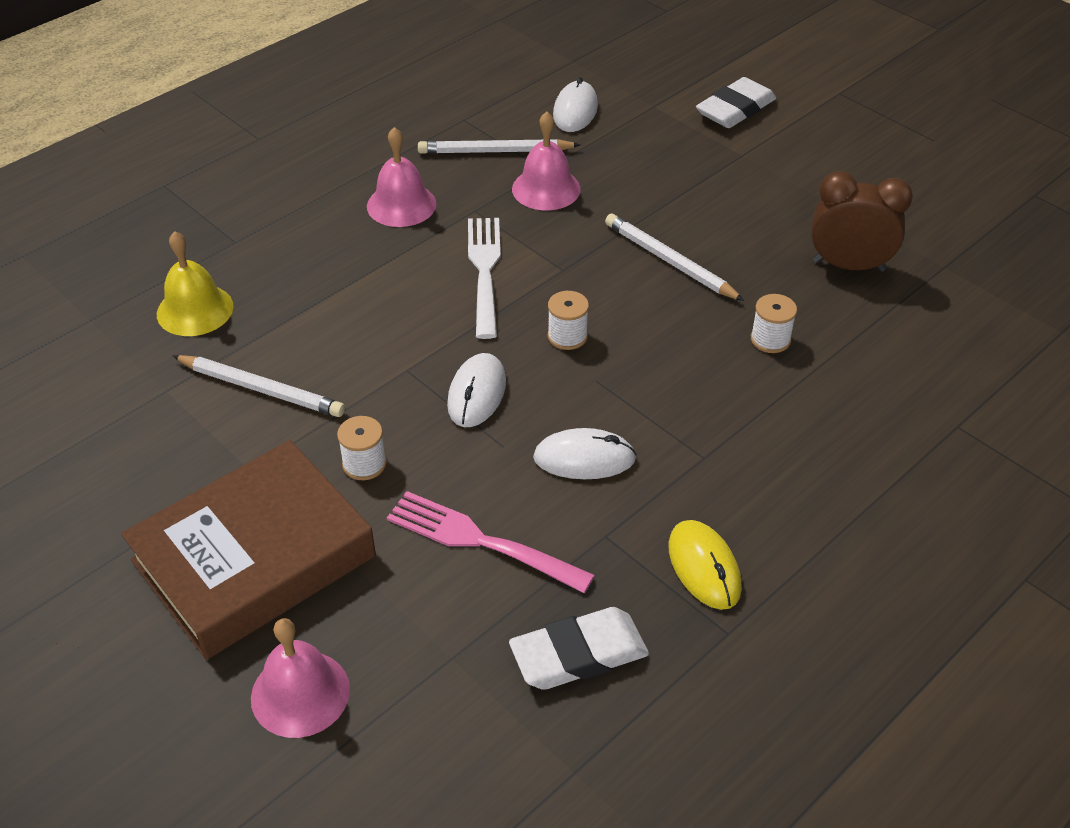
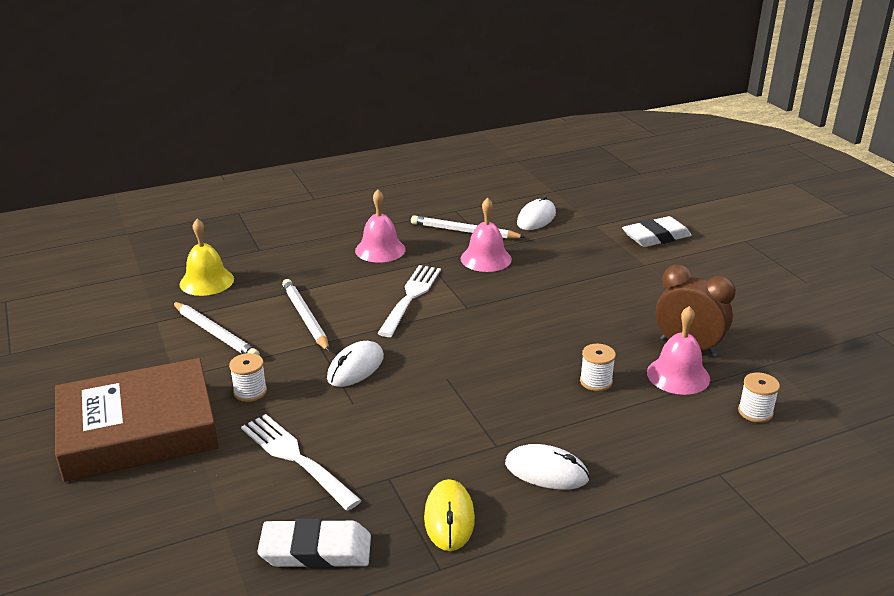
camera: 20 degrees right, 15 degrees down
(300, 693) = (107, 520): pink bell -> pink bell (678, 375)
(483, 541) = (297, 459): pink fork -> white fork
(567, 336) = (443, 347): white spool -> white spool (755, 412)
(584, 458) = (405, 424): white mouse -> white mouse (546, 471)
(669, 261) = (548, 317): white pencil -> white pencil (305, 317)

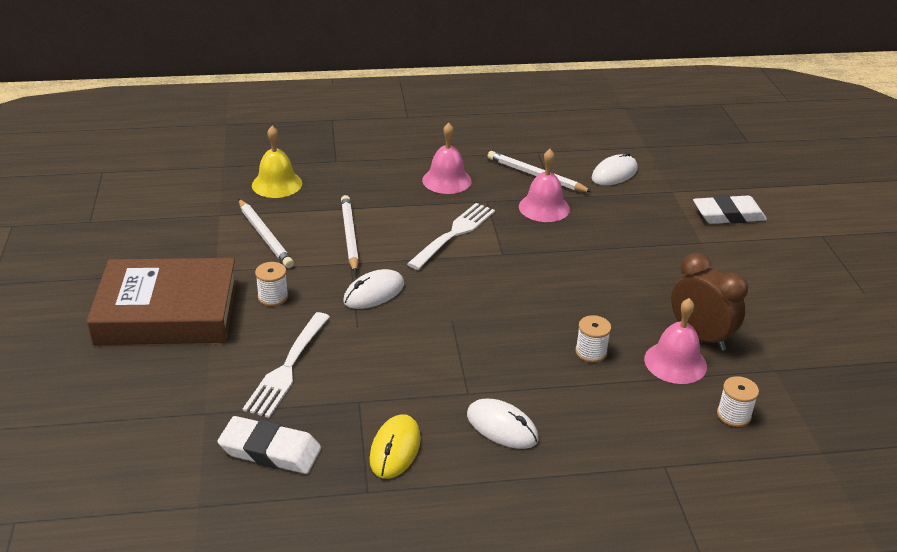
camera: 15 degrees right, 5 degrees up
(297, 459) = (288, 367): white fork -> white fork turned 135 degrees counterclockwise

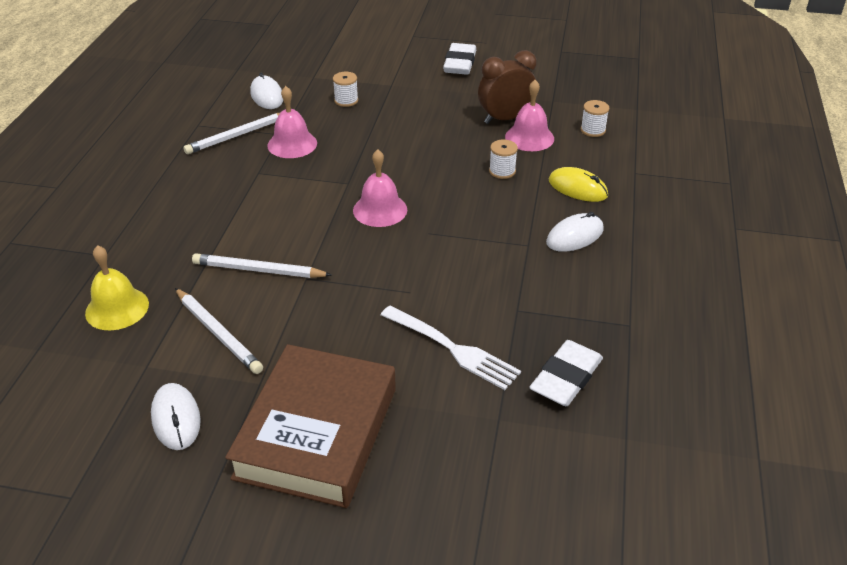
camera: 70 degrees left, 5 degrees up
(264, 236) = (218, 333): white pencil -> white pencil turned 60 degrees clockwise
(273, 297) = (334, 343): white spool -> white spool (346, 100)
(374, 293) = (365, 271): white mouse -> white mouse (176, 419)
(395, 449) = (584, 299): yellow mouse -> yellow mouse (577, 188)
(447, 180) = (205, 188): pink bell -> pink bell (380, 210)
(454, 234) = (300, 203): white fork -> none
(728, 215) = (363, 63): white eraser -> white eraser (460, 63)

